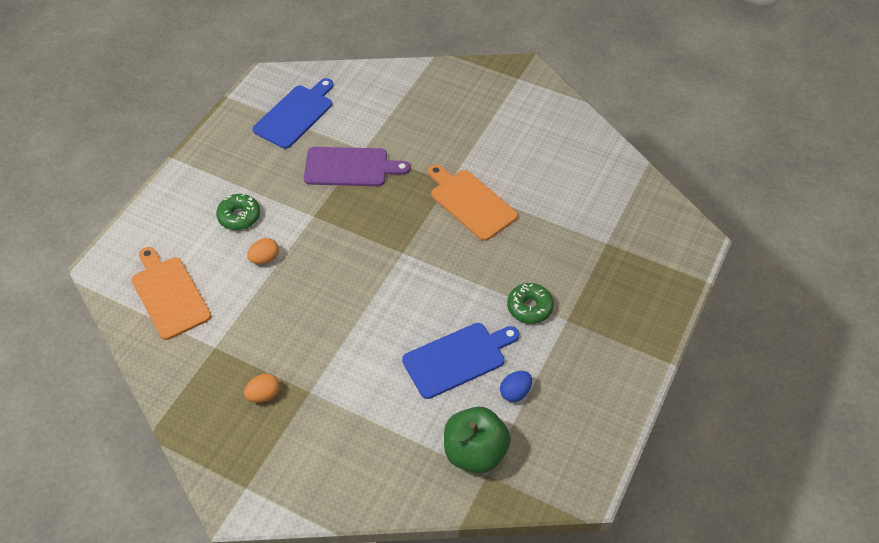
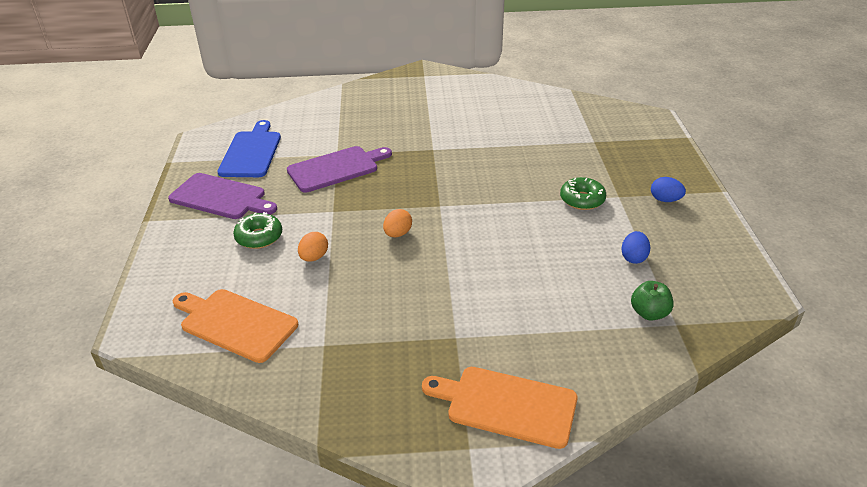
camera: 30 degrees left, 15 degrees down
(239, 158) = (221, 197): none -> purple cutting board
(264, 395) = (412, 360): orange egg -> orange egg (398, 234)
(458, 359) = (562, 255): blue cutting board -> none
(471, 202) = (464, 155): orange cutting board -> orange cutting board (506, 405)
(475, 452) = (649, 313): green apple -> green apple, size x0.58
(605, 346) = (665, 200): none -> blue egg

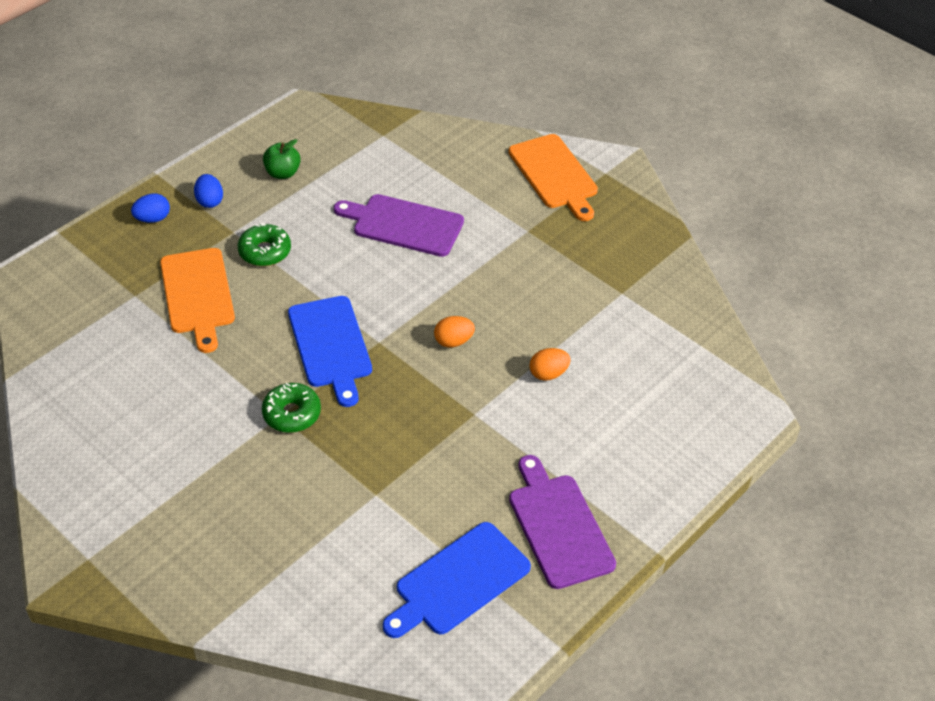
camera: 135 degrees left, 10 degrees up
(235, 323) = (670, 359): orange cutting board -> orange cutting board (197, 295)
(259, 237) = (571, 436): green donut -> green donut (292, 414)
(336, 168) = (404, 470): purple cutting board -> purple cutting board (404, 224)
(461, 187) = (330, 346): none -> blue cutting board
(633, 257) = (323, 185): blue egg -> blue egg (153, 219)
(649, 313) = (385, 151): green apple -> green apple (282, 173)

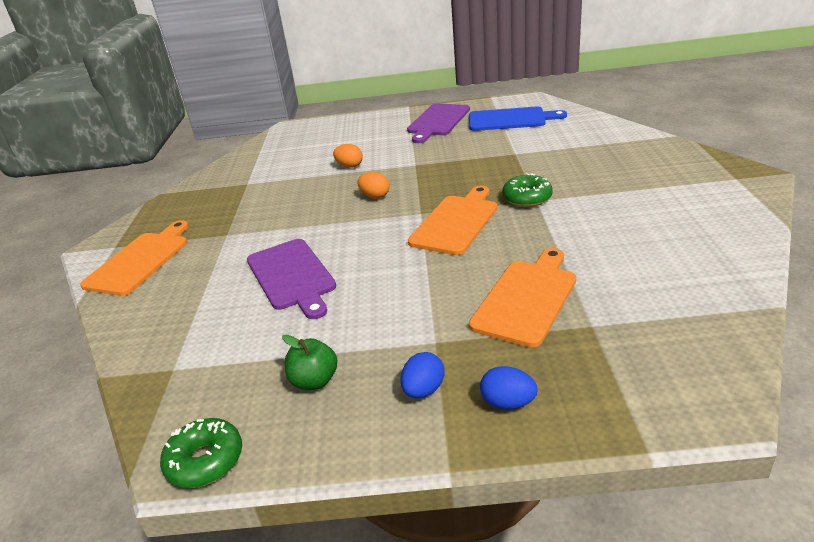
camera: 130 degrees left, 15 degrees down
(265, 251) = (427, 308): green donut -> green donut (205, 460)
(330, 346) = (456, 222): blue cutting board -> orange cutting board

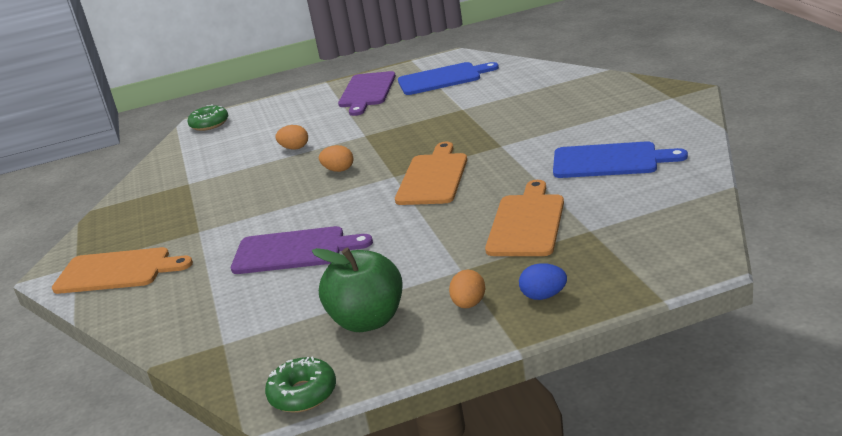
camera: 15 degrees left, 5 degrees down
(140, 260) = (117, 271): orange cutting board -> orange cutting board turned 90 degrees clockwise
(292, 276) = (294, 251): purple cutting board -> purple cutting board turned 45 degrees counterclockwise
(314, 381) = (368, 320): green apple -> green apple, size x1.74
(423, 390) = (469, 304): blue egg -> orange egg
(527, 198) = (491, 145): green donut -> green donut (209, 124)
(643, 241) = (610, 161): none -> blue cutting board

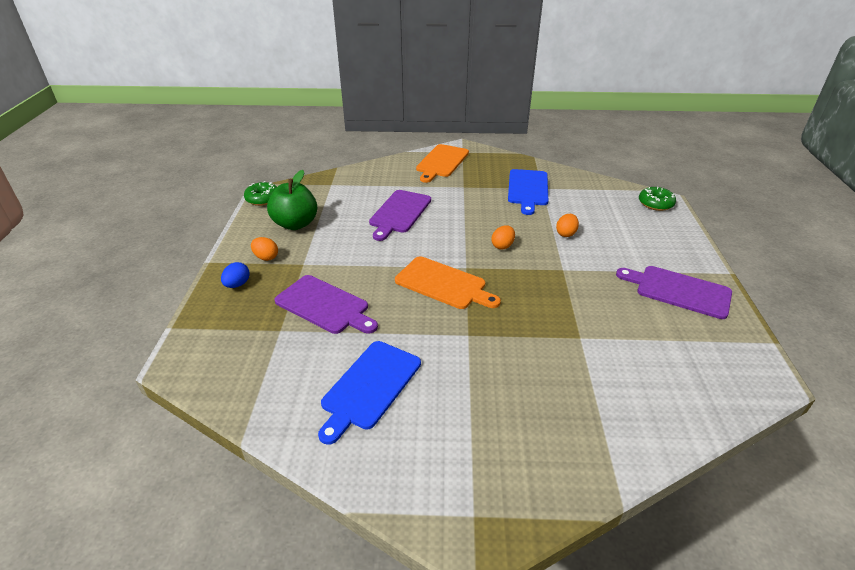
camera: 105 degrees right, 10 degrees up
(443, 79) = (685, 348): blue cutting board -> blue cutting board (527, 189)
(527, 223) = (324, 306): orange cutting board -> purple cutting board

